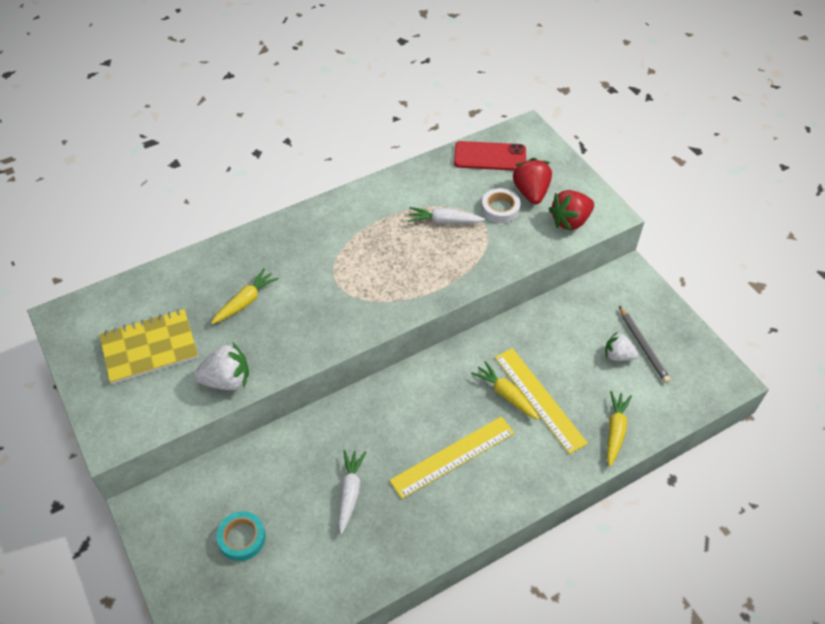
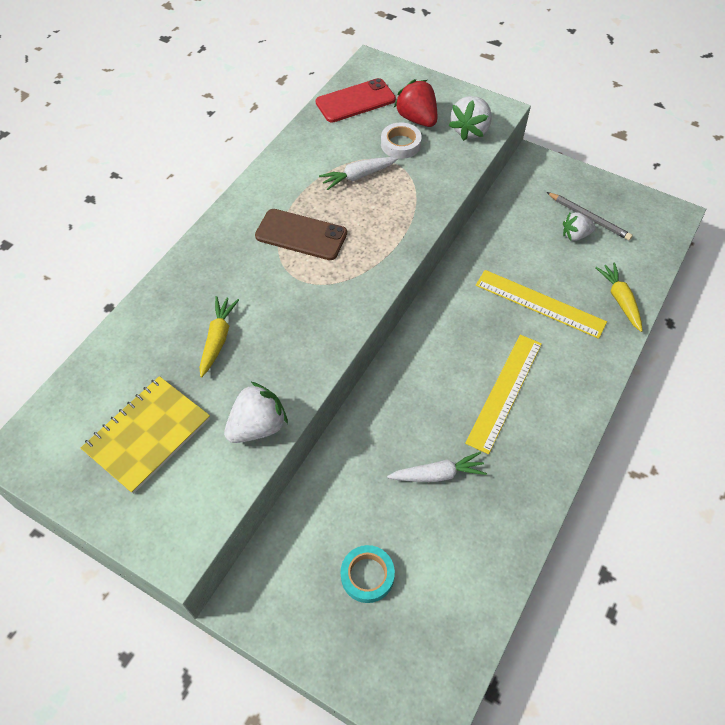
camera: 30 degrees left, 5 degrees up
(350, 492) = (437, 474): white carrot -> white carrot turned 105 degrees clockwise
(364, 249) = (301, 235): none -> brown phone
(506, 394) = (509, 313): yellow carrot -> none
(570, 221) = (470, 130): red strawberry -> white strawberry

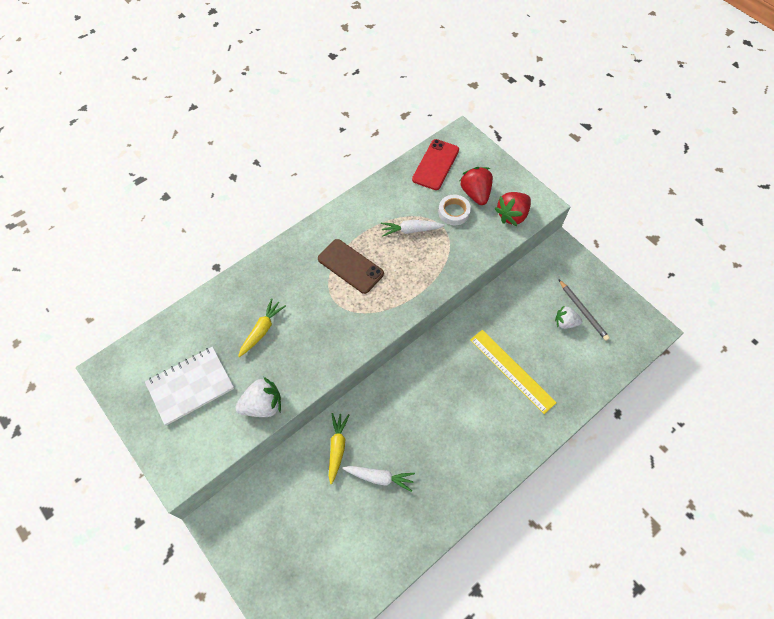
camera: 20 degrees right, 5 degrees up
(147, 434) = (190, 386): yellow notebook -> white notebook
(355, 101) = (435, 164): red phone -> red phone turned 60 degrees counterclockwise
(367, 575) = (301, 532): turquoise tape -> none
(470, 130) = (512, 215): white strawberry -> red strawberry
(504, 391) = (454, 432): yellow ruler -> none
(619, 300) = (575, 388): yellow carrot -> yellow carrot (337, 447)

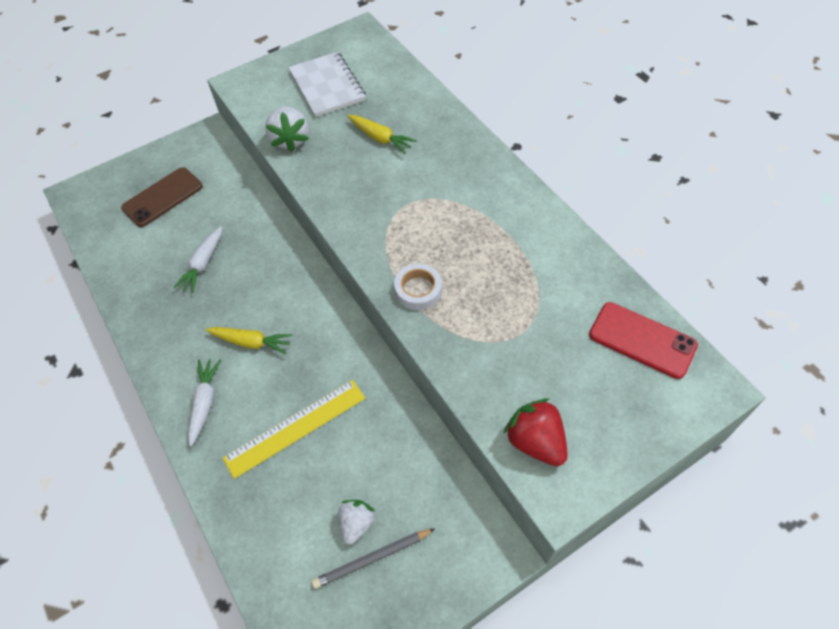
camera: 100 degrees right, 5 degrees down
(337, 447) = (248, 227): yellow carrot -> yellow carrot (251, 342)
(350, 266) = (458, 221): brown phone -> brown phone (163, 197)
(411, 230) = (512, 294): white carrot -> white carrot (204, 402)
(454, 212) = (544, 354): white tape -> white tape (418, 290)
(475, 193) = (582, 391): red strawberry -> none

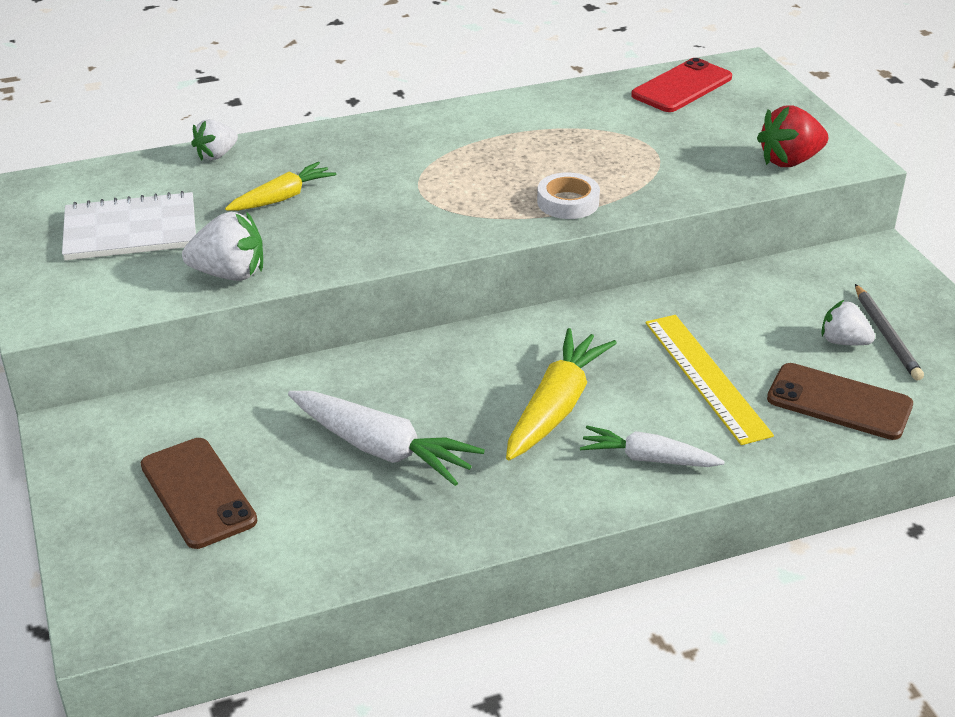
camera: 80 degrees left, 20 degrees down
(203, 264) = (382, 449): white carrot -> white carrot, size x1.55
(251, 342) = (556, 407): yellow carrot -> yellow carrot, size x1.55
(278, 523) = (839, 402): none -> brown phone
(422, 94) = (216, 155): none -> white strawberry

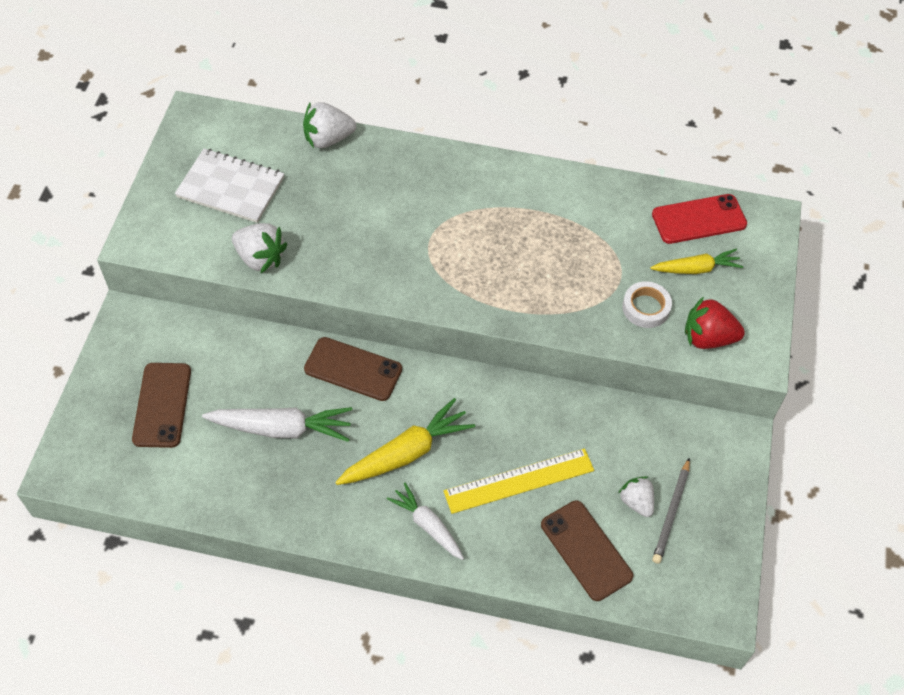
camera: 30 degrees right, 20 degrees up
(216, 155) = (328, 139): white strawberry -> white strawberry, size x1.50
(282, 198) = (339, 202): yellow carrot -> yellow carrot (696, 269)
(382, 449) = (282, 428): white carrot -> white carrot turned 60 degrees counterclockwise
(417, 361) = (353, 369): none -> brown phone
(568, 202) = (517, 300): white tape -> white tape (646, 308)
(706, 377) = (519, 481): yellow ruler -> yellow ruler turned 60 degrees clockwise

